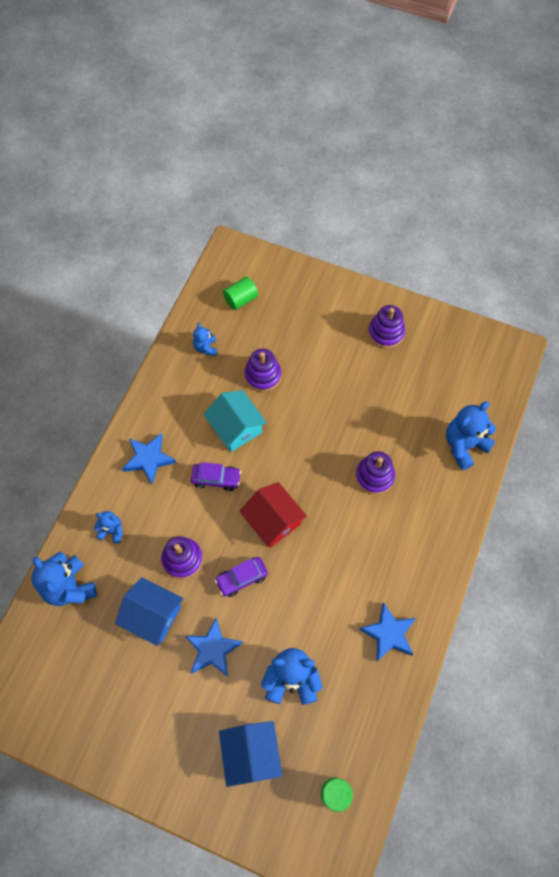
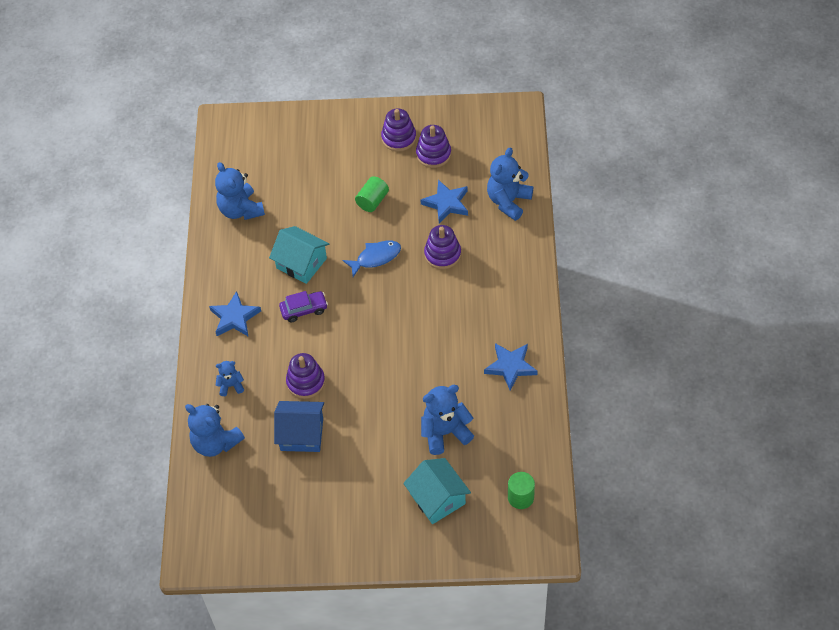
camera: 20 degrees left, 10 degrees down
(206, 347) = (241, 210): blue teddy bear -> blue teddy bear, size x1.86
(213, 649) = (367, 438): blue star -> blue star (446, 203)
(241, 299) = (253, 159): green cylinder -> green cylinder (372, 201)
(242, 578) = (365, 376): purple car -> none
(251, 753) = (437, 499): blue house -> turquoise house
(263, 375) = (304, 213): purple stacking toy -> purple stacking toy (433, 154)
(273, 521) = (371, 322): red house -> none
(308, 452) = (376, 257): none -> blue fish

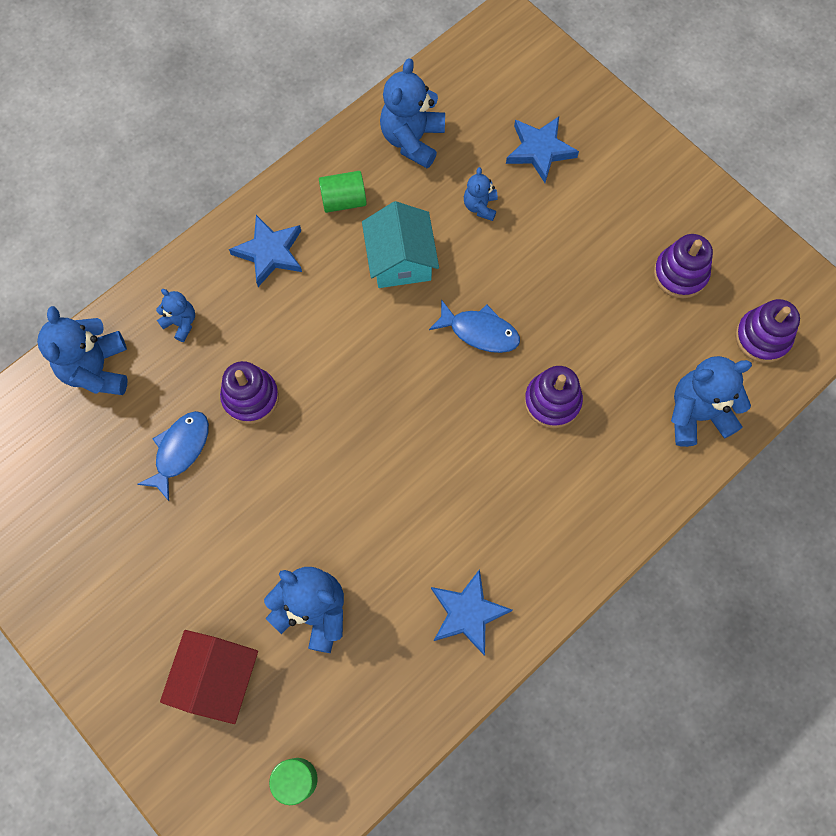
camera: 45 degrees right, 15 degrees up
(301, 434) = (180, 450): blue house -> blue fish
(304, 310) = (342, 314): purple car -> none
(309, 208) = (480, 206): none -> blue teddy bear
(372, 201) = (552, 263): green cylinder -> green cylinder (343, 200)
(399, 138) = (665, 218): purple stacking toy -> purple stacking toy (762, 337)
(437, 499) = (217, 678): turquoise house -> red house
(446, 203) = (626, 346): blue star -> blue star (539, 150)

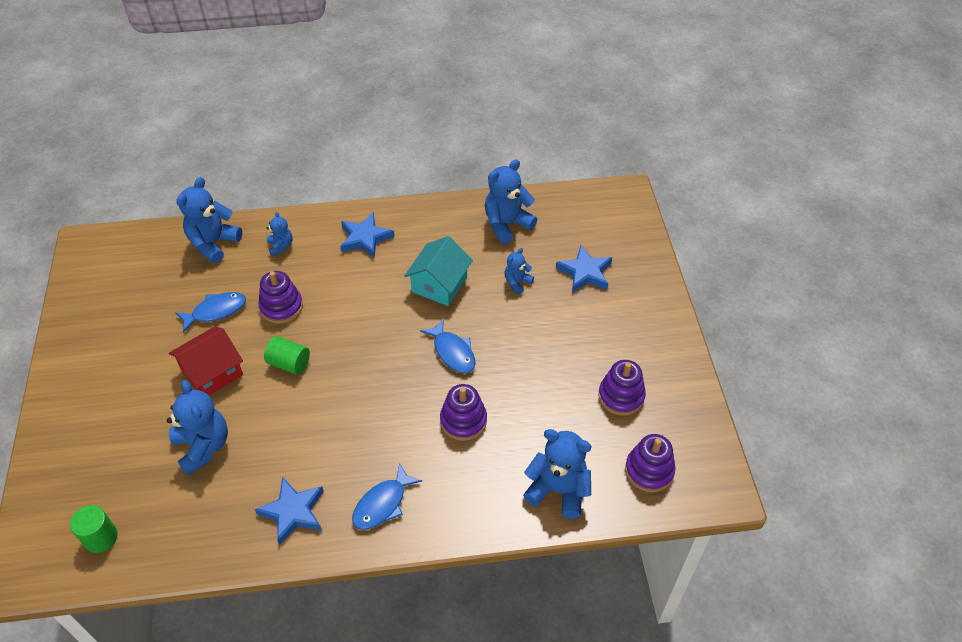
camera: 35 degrees right, 20 degrees down
(217, 678) = (115, 447): red house -> red house (212, 372)
(343, 200) = (434, 234): green cylinder -> green cylinder (289, 363)
(547, 543) = (382, 504): none -> blue fish

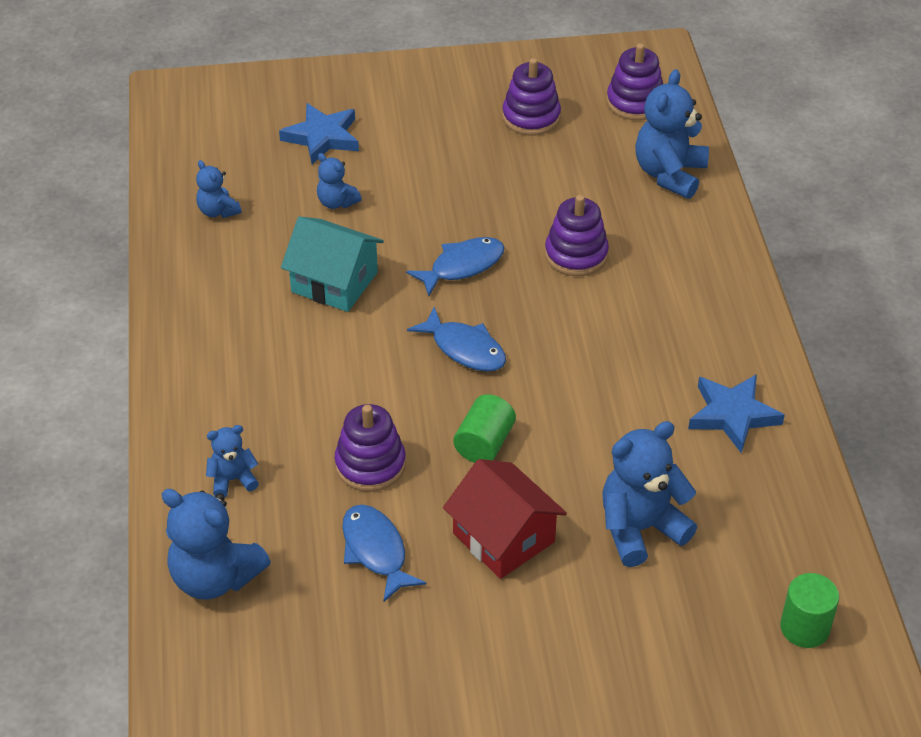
camera: 90 degrees left, 5 degrees down
(365, 238) = (227, 371): blue star -> none
(382, 504) = (709, 327): blue fish -> blue fish (465, 349)
(507, 224) = (218, 211): blue teddy bear -> blue teddy bear, size x0.54

